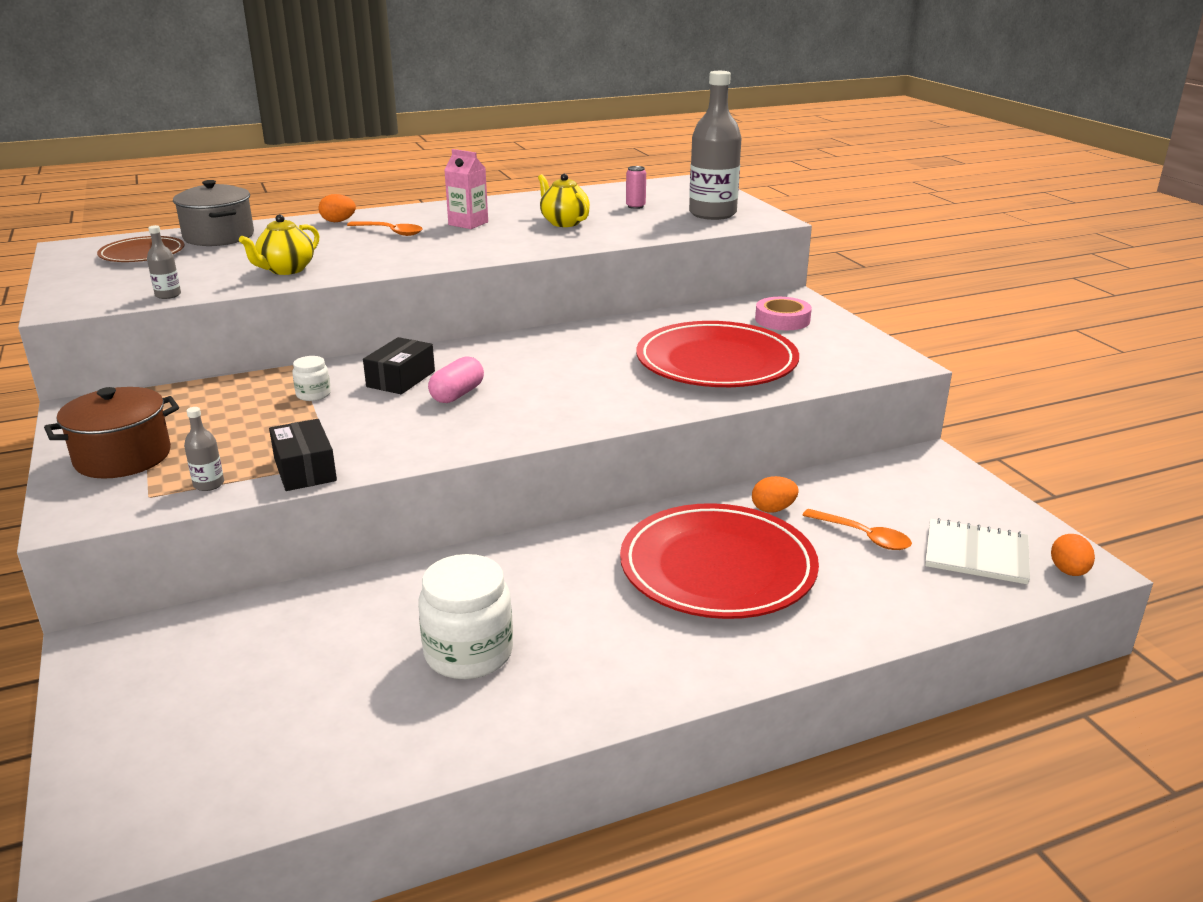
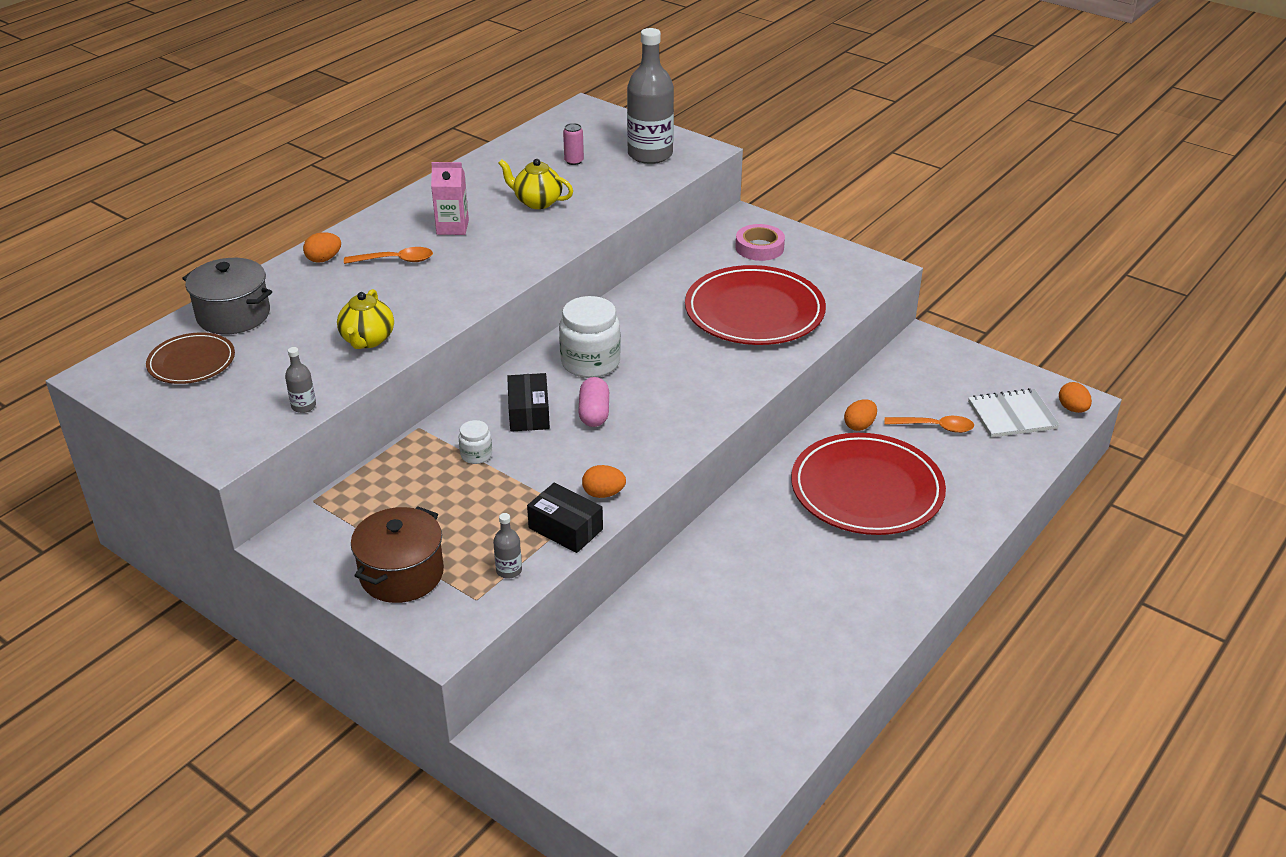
camera: 30 degrees left, 10 degrees up
(378, 454) = (603, 494): none -> orange egg
(468, 653) = (773, 622): white jar -> white jar (590, 362)

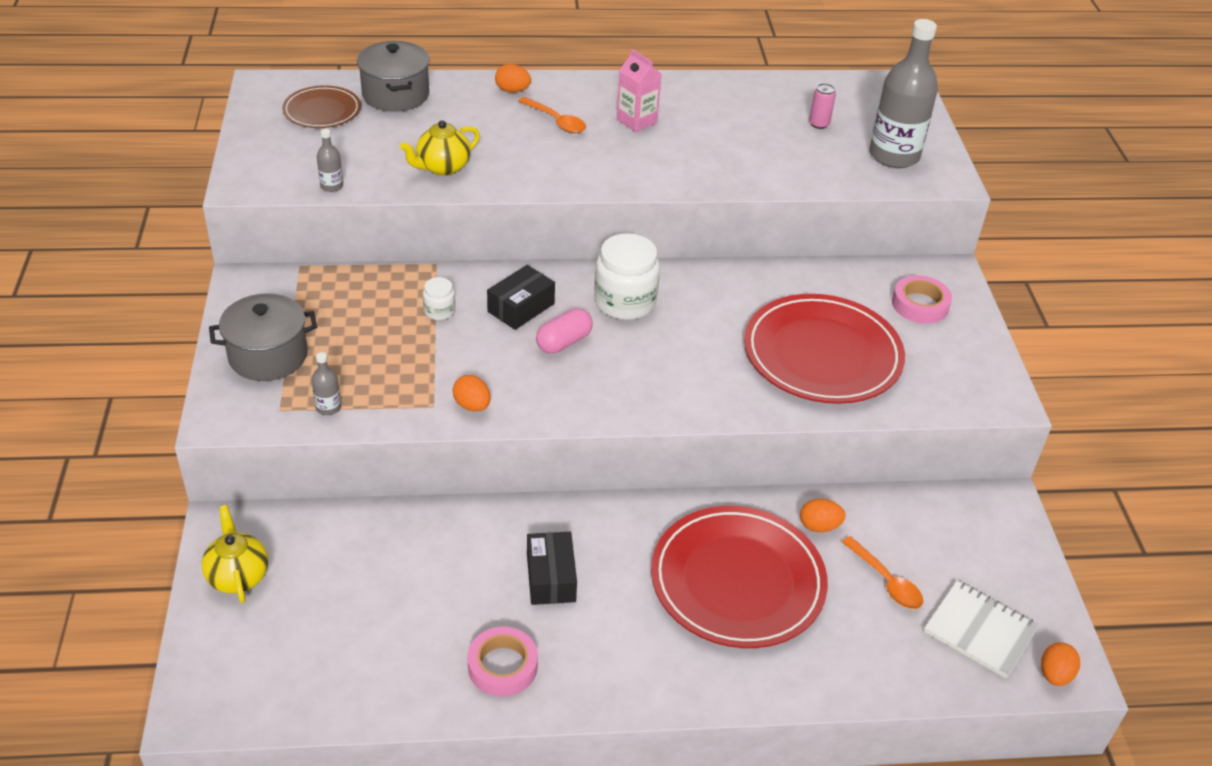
camera: 45 degrees right, 5 degrees up
(401, 574) = (268, 356): brown pot -> grey pot
(537, 202) = (732, 140): yellow teapot -> yellow teapot (238, 576)
(565, 529) = (407, 409): black box -> black box (550, 577)
(823, 647) = (502, 666): none -> pink tape

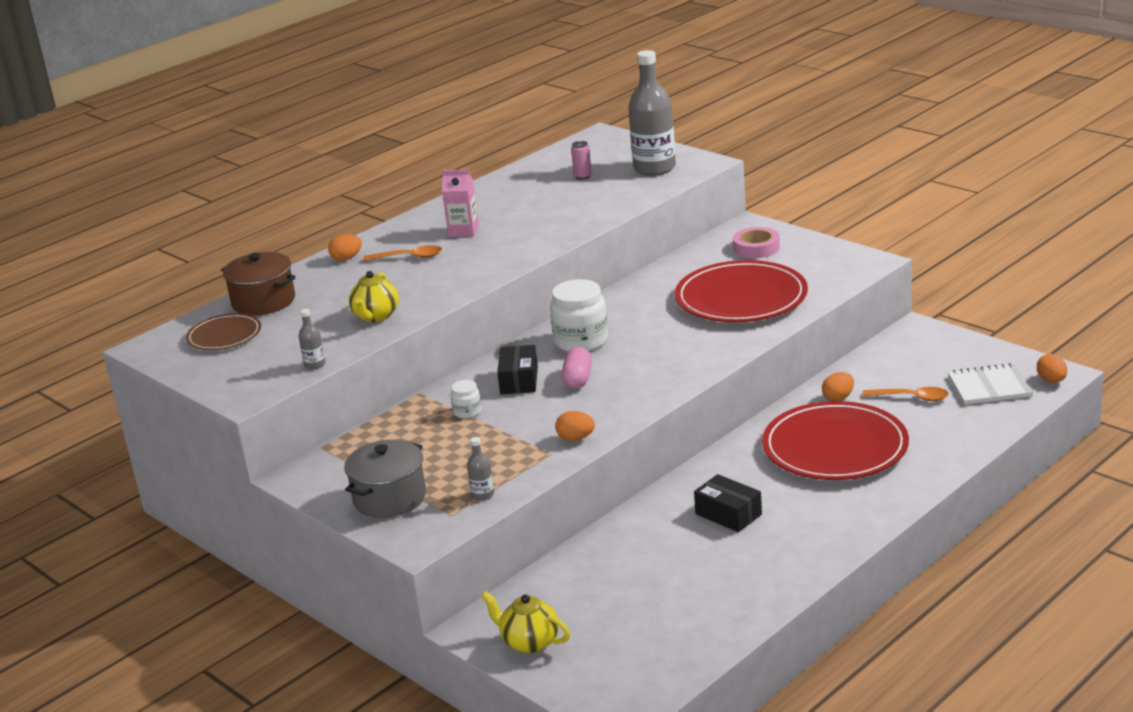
camera: 35 degrees left, 15 degrees down
(395, 95) = (263, 301): grey pot -> brown pot
(502, 666) = (770, 567): pink tape -> none

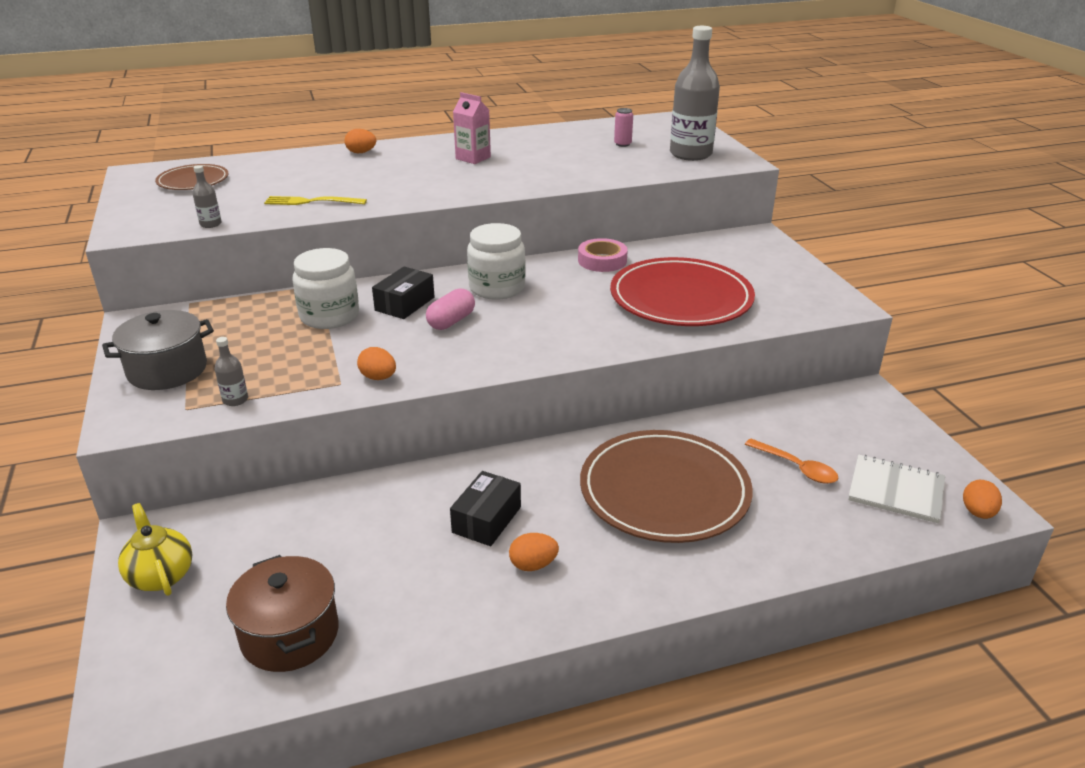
camera: 25 degrees right, 5 degrees up
(263, 301) = (258, 165): brown pot -> brown pot (290, 634)
(376, 316) = (311, 202): yellow teapot -> yellow fork
(409, 257) = (405, 165): orange spoon -> none
(467, 412) = (329, 316): white jar -> white jar, size x2.03
(728, 514) = (486, 519): black box -> black box turned 45 degrees clockwise
(756, 248) = (745, 257): pink tape -> pink tape (602, 260)
(835, 447) = (664, 491): red plate -> brown plate
(838, 398) = (719, 437): orange egg -> orange egg (533, 565)

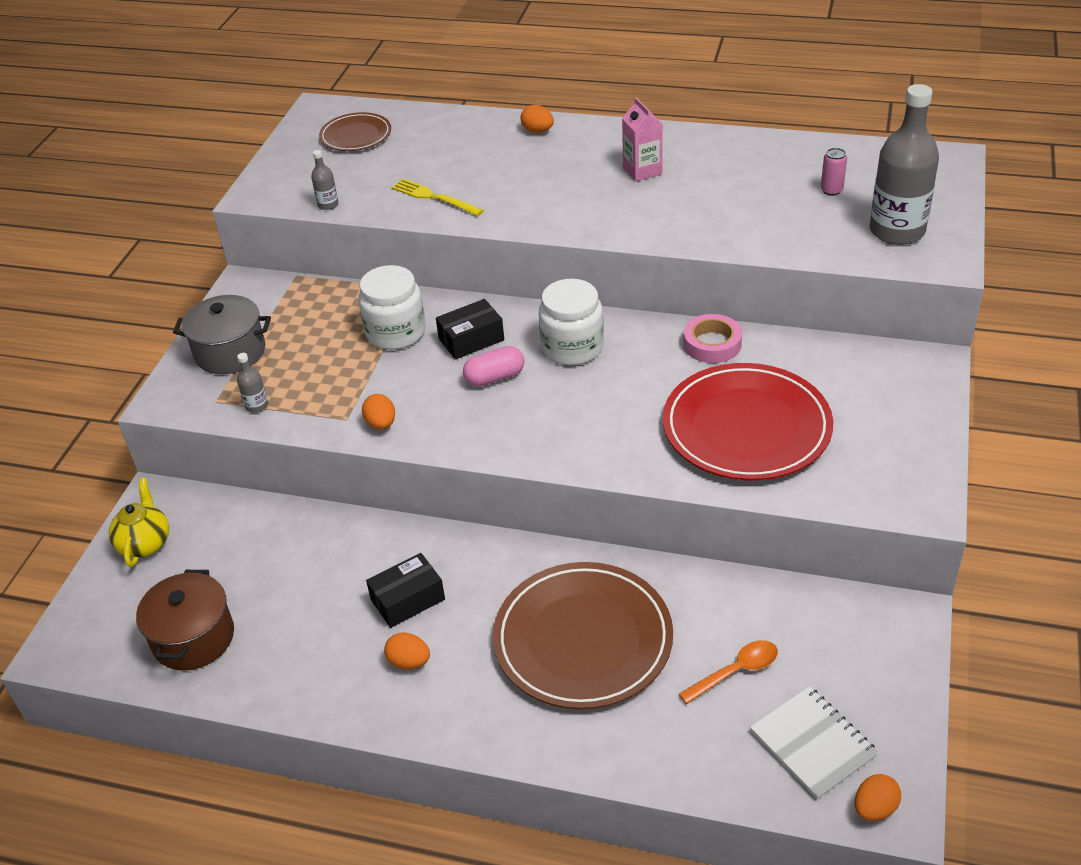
camera: 35 degrees right, 10 degrees up
(796, 467) = (736, 671): orange spoon -> orange spoon turned 105 degrees counterclockwise

